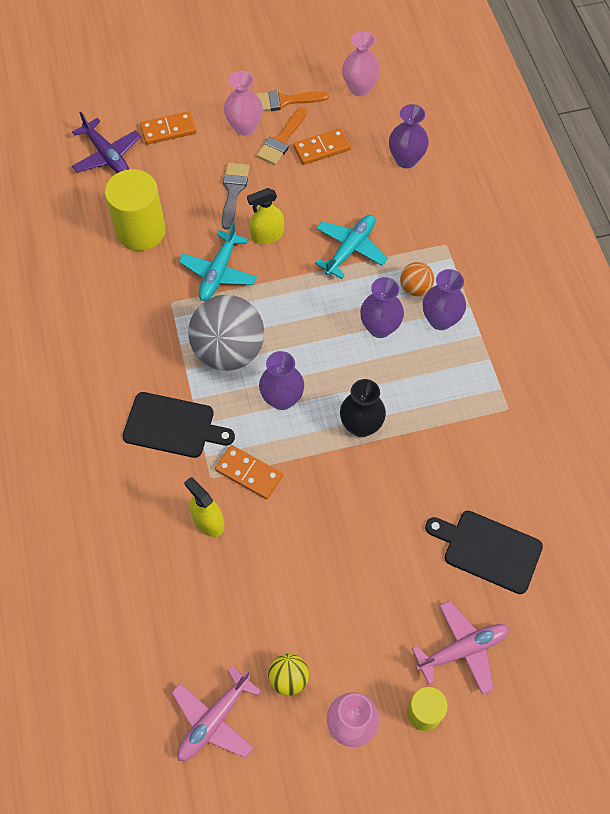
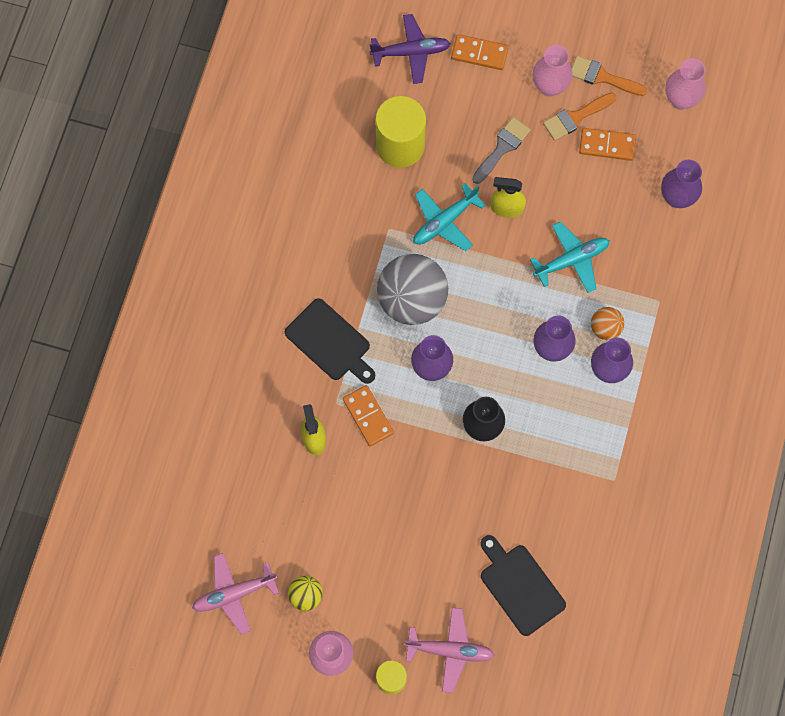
camera: 30 degrees right, 10 degrees up
(107, 155) = (411, 52): purple plane -> purple plane turned 90 degrees counterclockwise

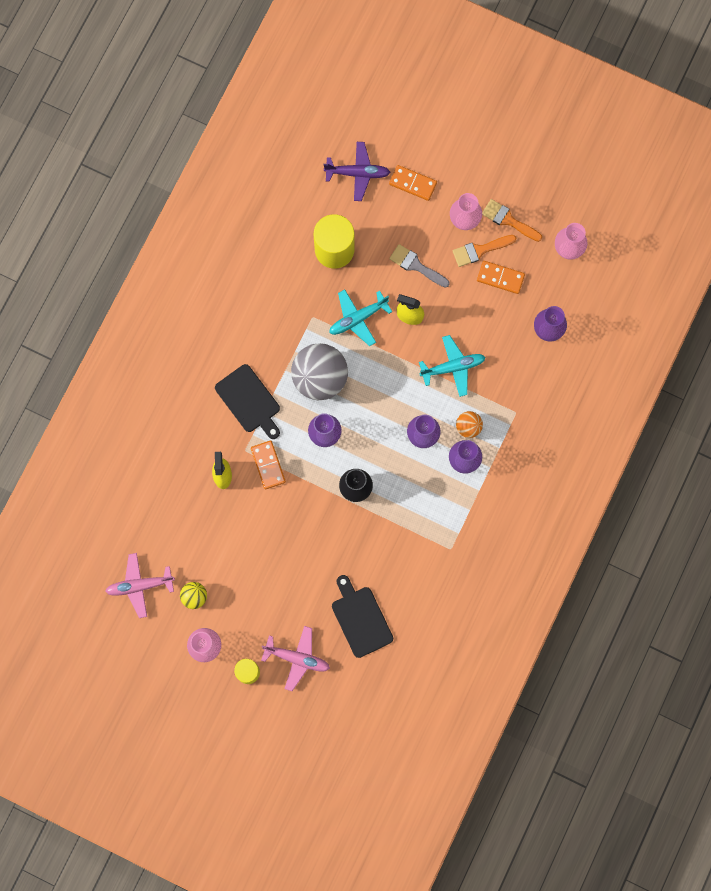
camera: 10 degrees right, 5 degrees up
(502, 147) = (416, 265): grey brush -> grey brush turned 105 degrees counterclockwise

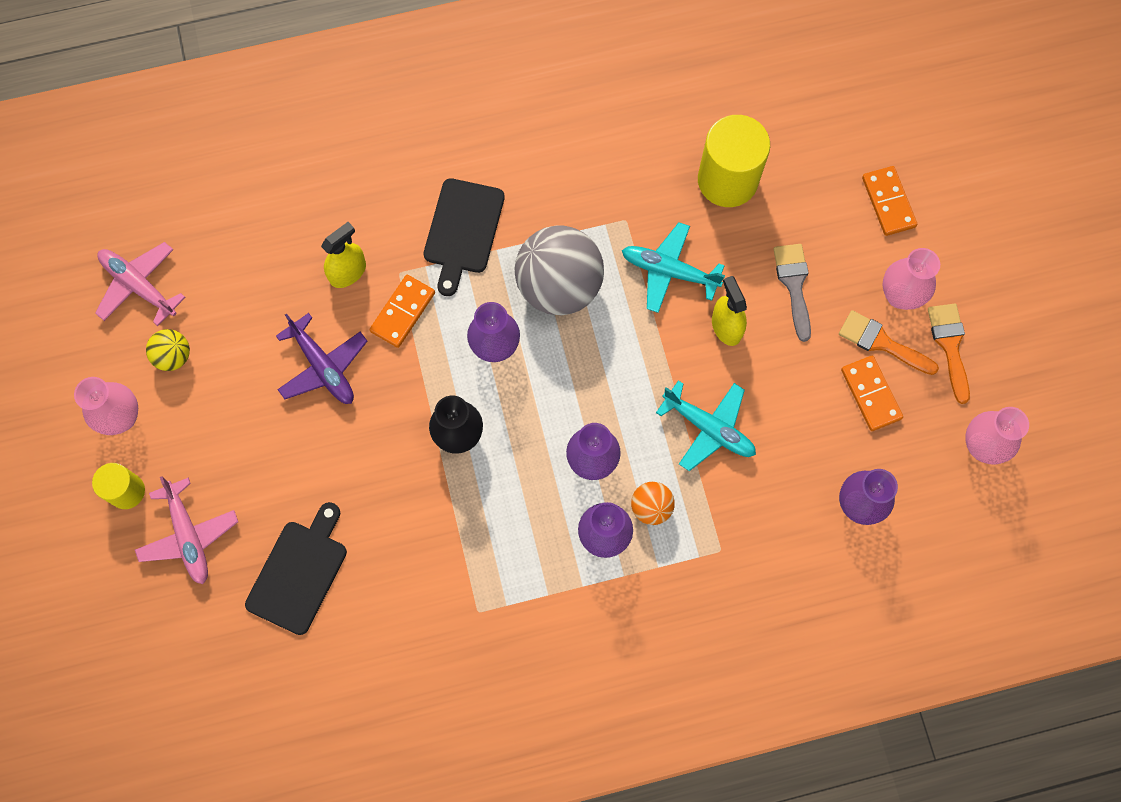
camera: 50 degrees right, 5 degrees down
(358, 173) = (841, 133): purple plane -> purple plane (323, 367)

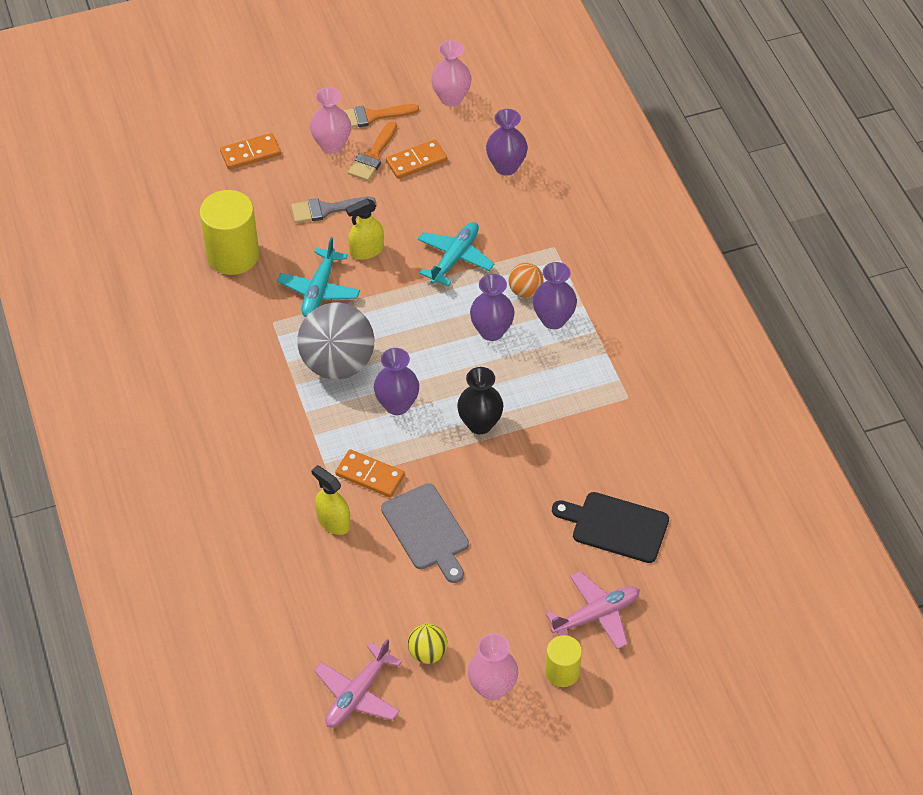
camera: 95 degrees left, 20 degrees down
(323, 367) = (427, 530): purple plane -> grey cutting board
(463, 230) = (288, 437): black cutting board -> none

